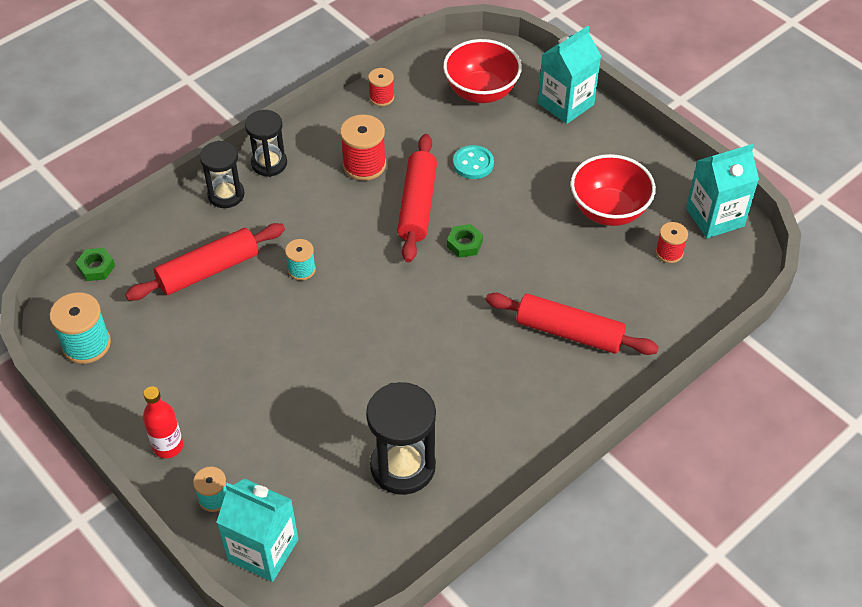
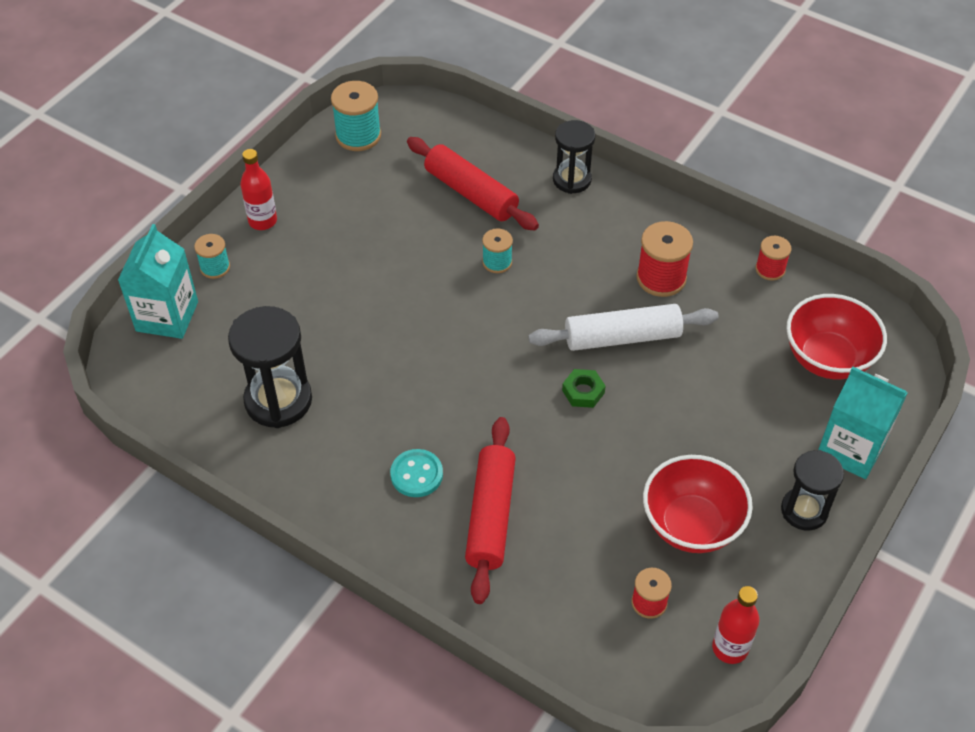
camera: 75 degrees right, 0 degrees up
(96, 267) = (447, 116): green nut -> none
(269, 163) = (628, 201): black hourglass -> black hourglass (804, 510)
(417, 205) = (622, 337): red rolling pin -> white rolling pin
(473, 163) = (707, 375): turquoise button -> turquoise button (416, 474)
(715, 217) = (730, 648): turquoise carton -> red bottle

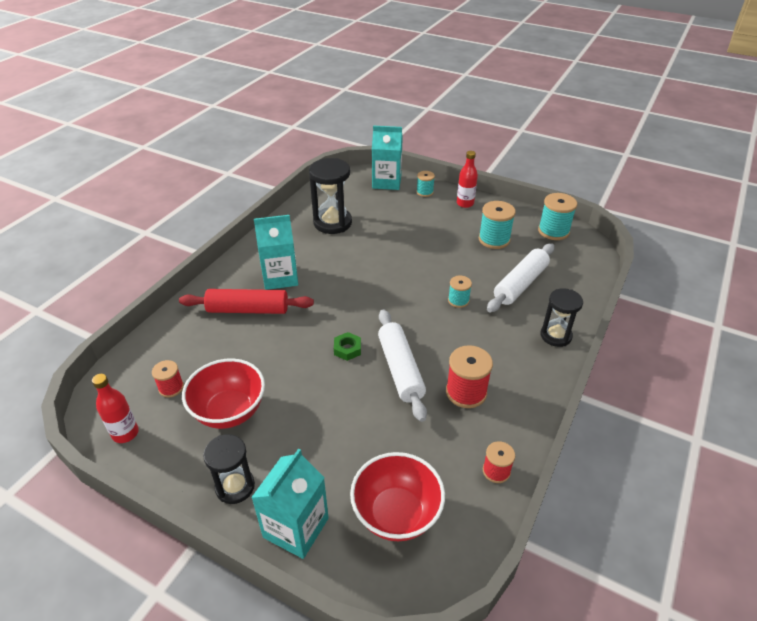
camera: 85 degrees right, 10 degrees down
(366, 203) = (494, 239): none -> turquoise spool
(416, 474) = (280, 277): turquoise button -> turquoise carton
(471, 193) = (520, 284): red rolling pin -> white rolling pin

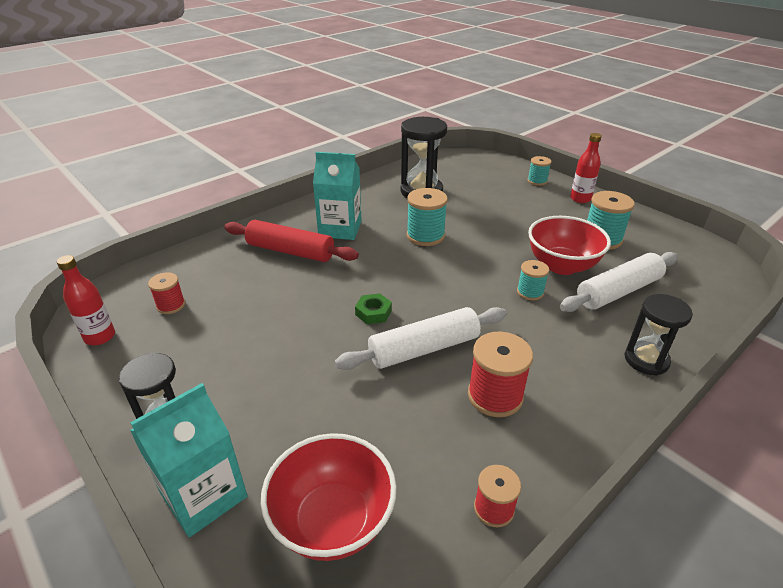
camera: 20 degrees right, 5 degrees down
(229, 411) = (212, 343): red bowl -> red bowl (561, 265)
(386, 182) = (498, 166): turquoise carton -> none
(400, 369) = (424, 349): white rolling pin -> white rolling pin turned 60 degrees clockwise
(553, 231) = (684, 244): turquoise spool -> turquoise spool (425, 236)

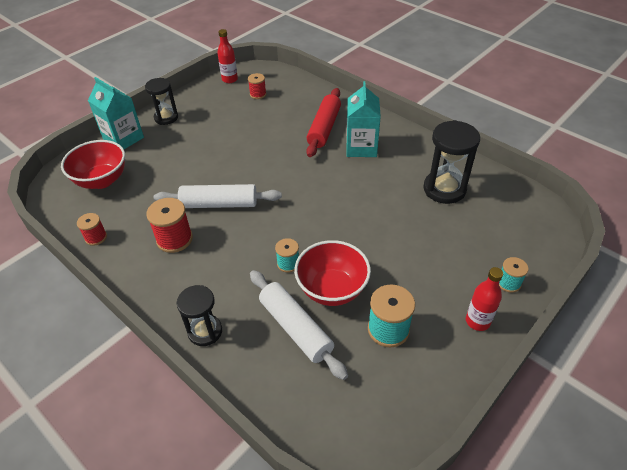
camera: 85 degrees right, 10 degrees up
(373, 312) = (256, 177): green nut -> none
(424, 349) = (219, 204): white rolling pin -> white rolling pin turned 60 degrees counterclockwise
(425, 236) = (362, 196): turquoise spool -> none

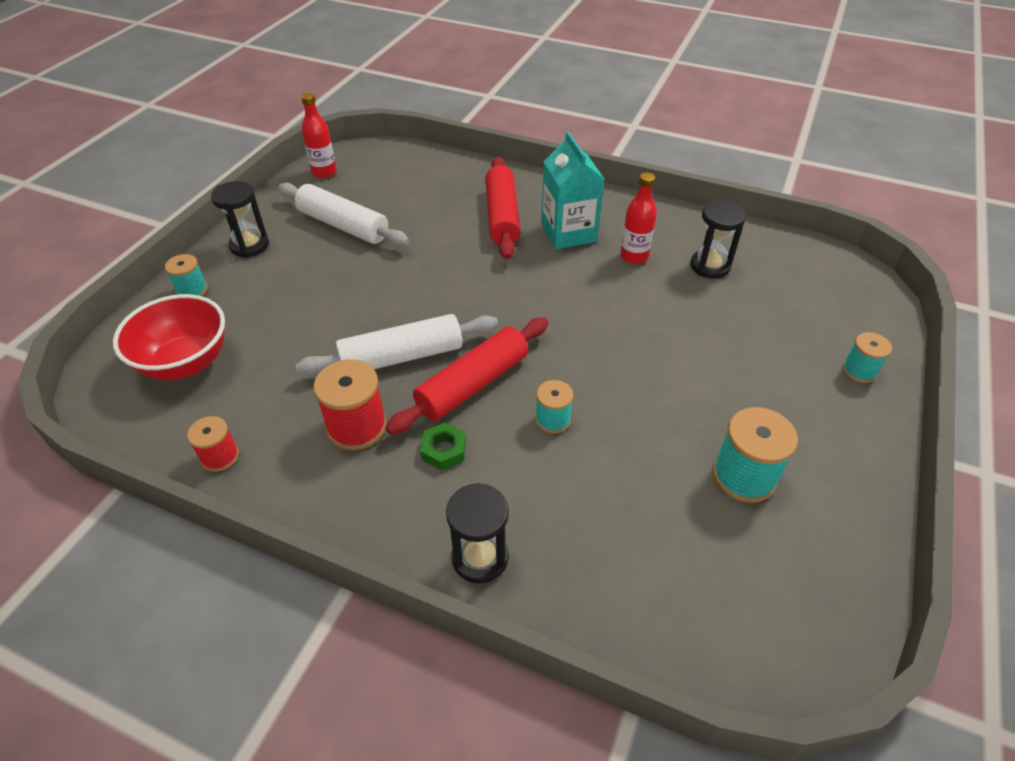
camera: 20 degrees left, 0 degrees up
(123, 139) = (192, 290): turquoise carton -> turquoise spool
(216, 265) = (444, 450): none -> green nut
(252, 230) = (473, 384): none -> red rolling pin
(258, 94) = (379, 186): red spool -> none
(295, 328) = (614, 512): white rolling pin -> white rolling pin (343, 225)
(332, 289) = (636, 440): red bowl -> none
(444, 189) = (710, 266): black hourglass -> black hourglass, size x0.65
(477, 321) = (851, 432): red bottle -> red bottle (634, 256)

